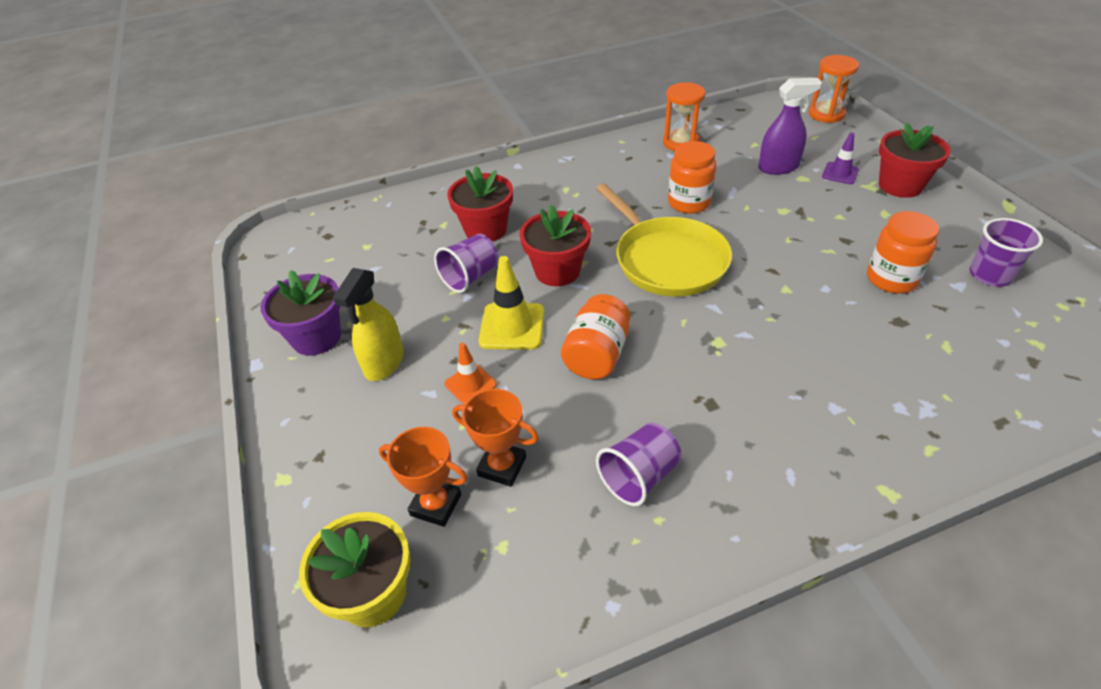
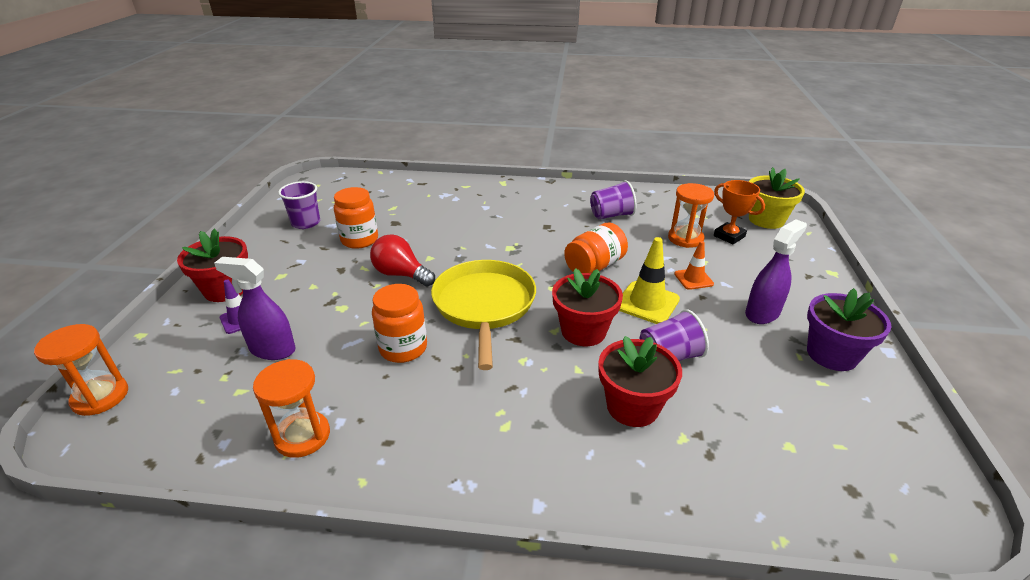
camera: 155 degrees left, 10 degrees down
(384, 363) = (762, 313): yellow spray bottle -> purple spray bottle
(502, 466) = (685, 238): orange trophy -> orange hourglass
(783, 258) = (401, 274): none -> red light bulb

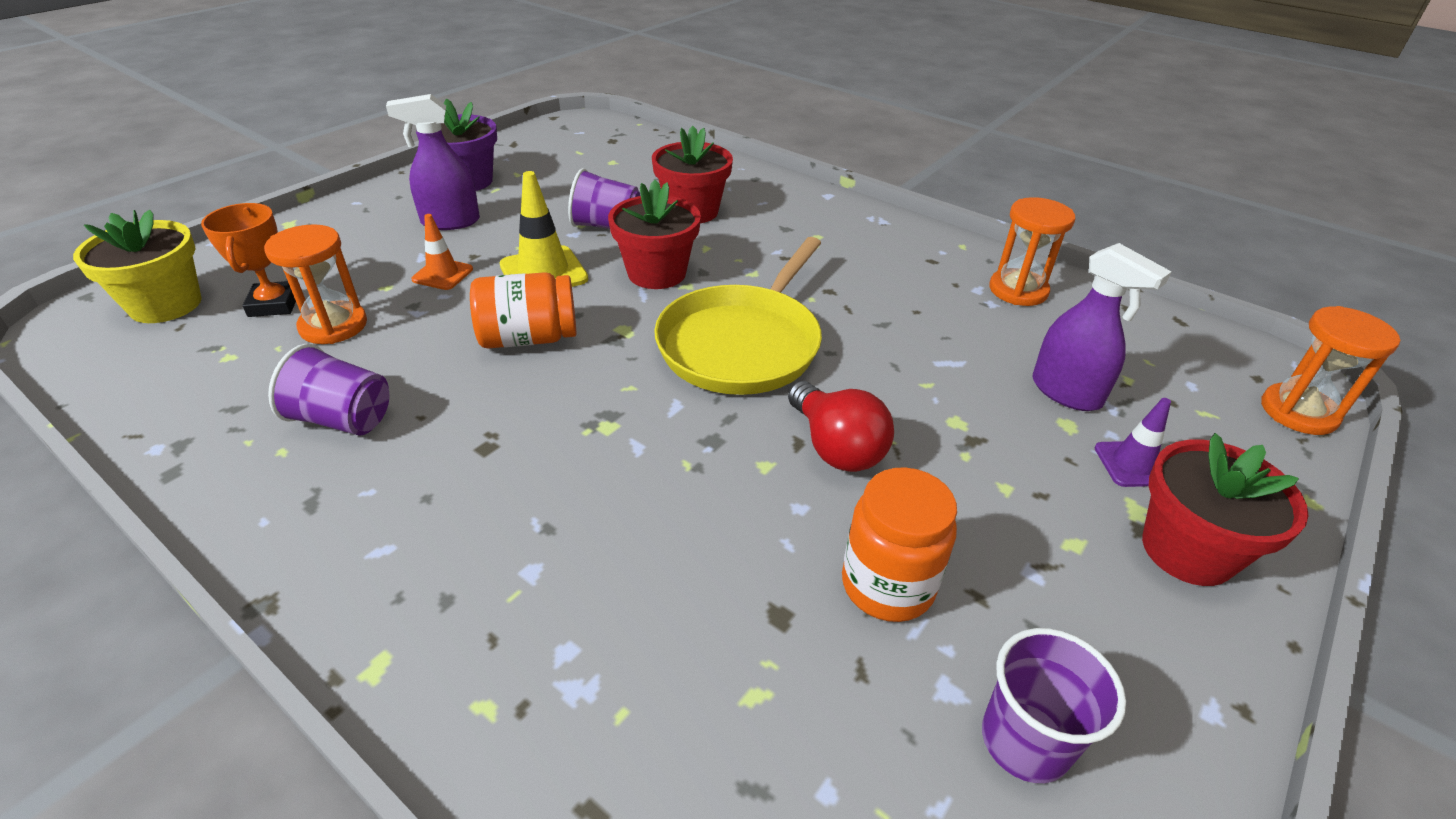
camera: 150 degrees left, 5 degrees up
(403, 348) = (883, 331): orange jar -> none

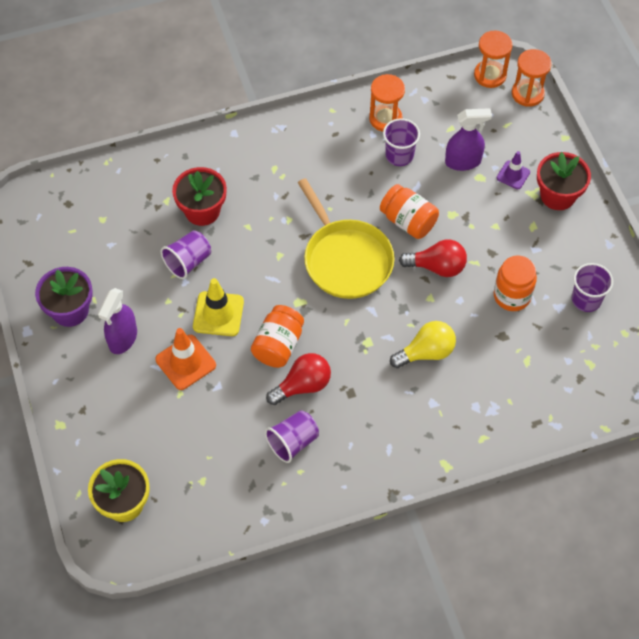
camera: 55 degrees left, 20 degrees up
(274, 304) = (161, 450): orange trophy -> none
(333, 326) = (205, 427): orange hourglass -> orange hourglass (490, 75)
(442, 274) = (185, 362): orange traffic cone -> orange traffic cone, size x1.62
(467, 388) = (302, 386): none -> red light bulb
(643, 510) = (426, 352): none -> yellow light bulb
(656, 273) = (257, 262): red flower pot -> none
(882, 378) = (408, 221): none -> orange jar
(980, 325) = (399, 155): none -> purple cup

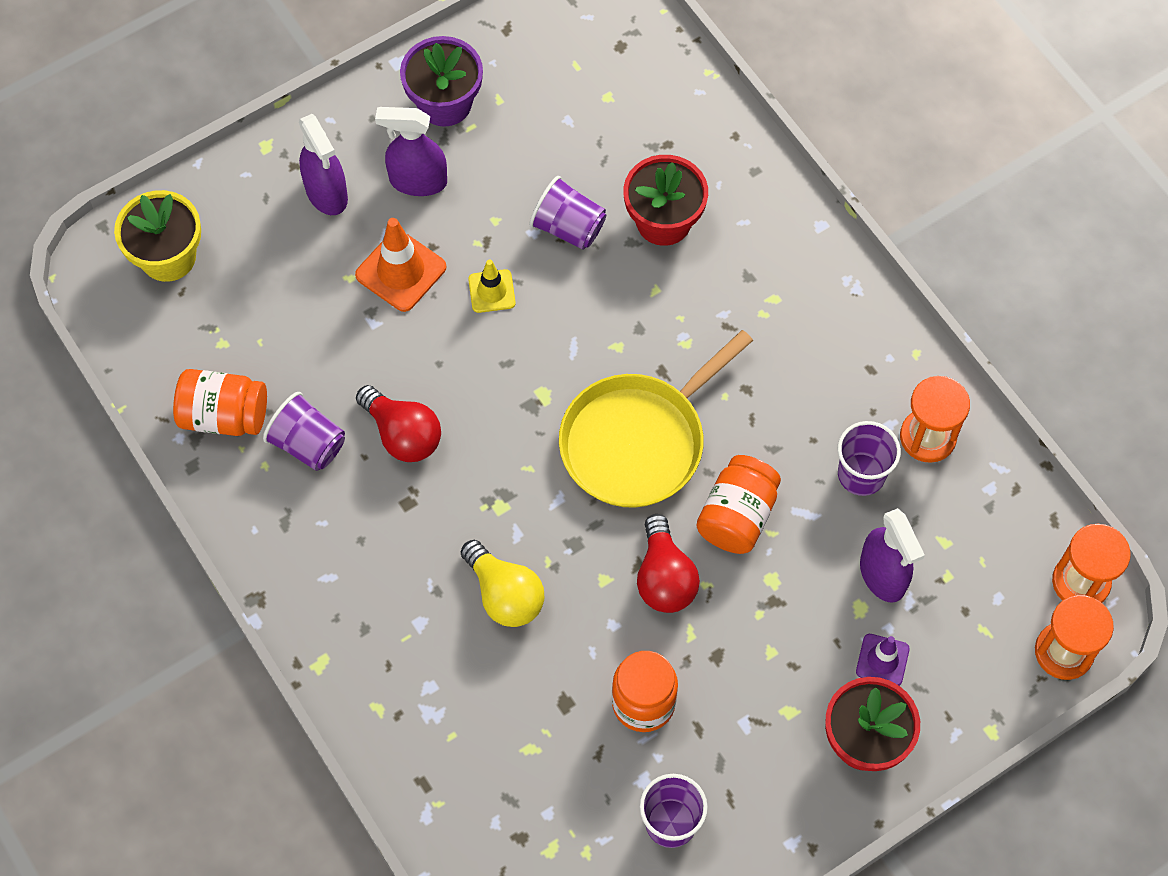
camera: 75 degrees right, 5 degrees up
(111, 394) = (327, 193): none -> purple spray bottle
(218, 314) = (491, 291): yellow traffic cone -> yellow traffic cone, size x0.62
(278, 345) = (461, 385): orange jar -> orange jar (224, 415)

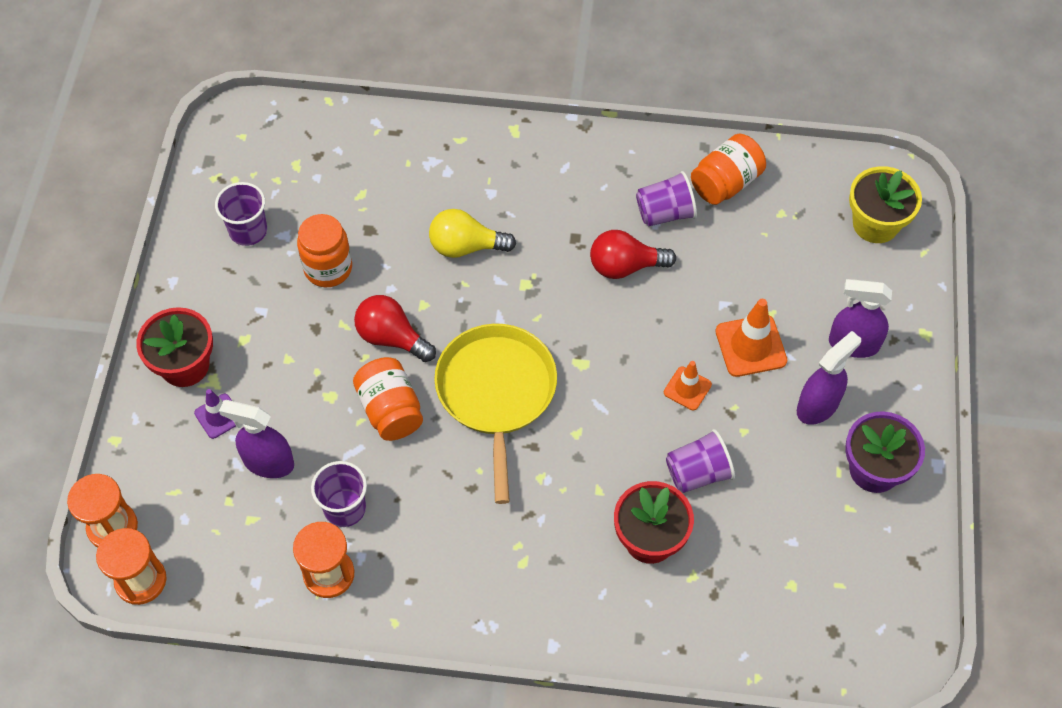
camera: 130 degrees right, 5 degrees down
(491, 291) = (687, 388): yellow traffic cone -> orange traffic cone

